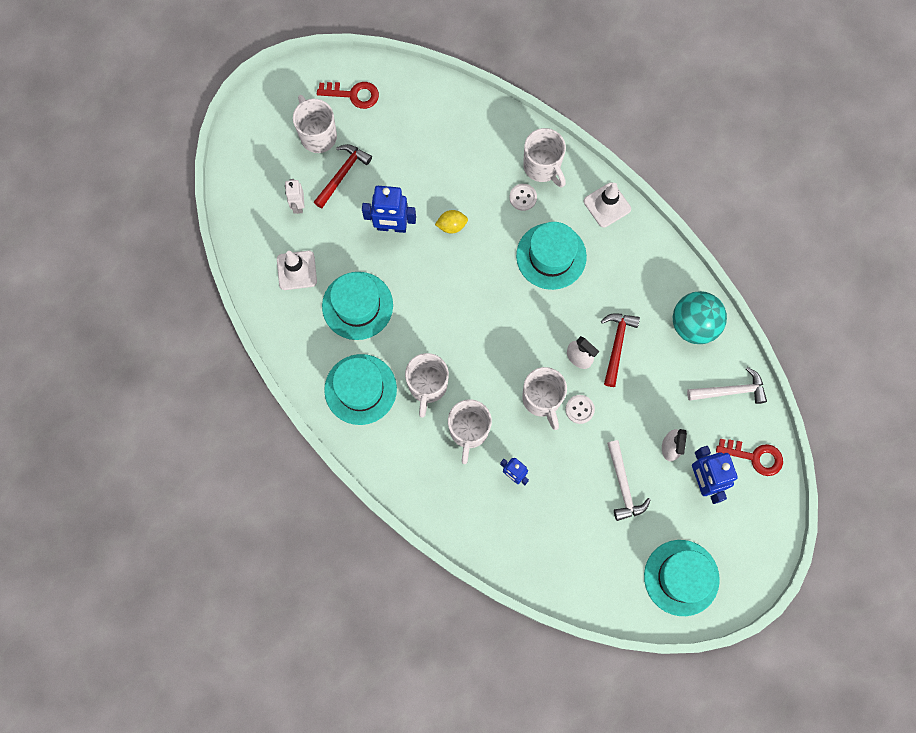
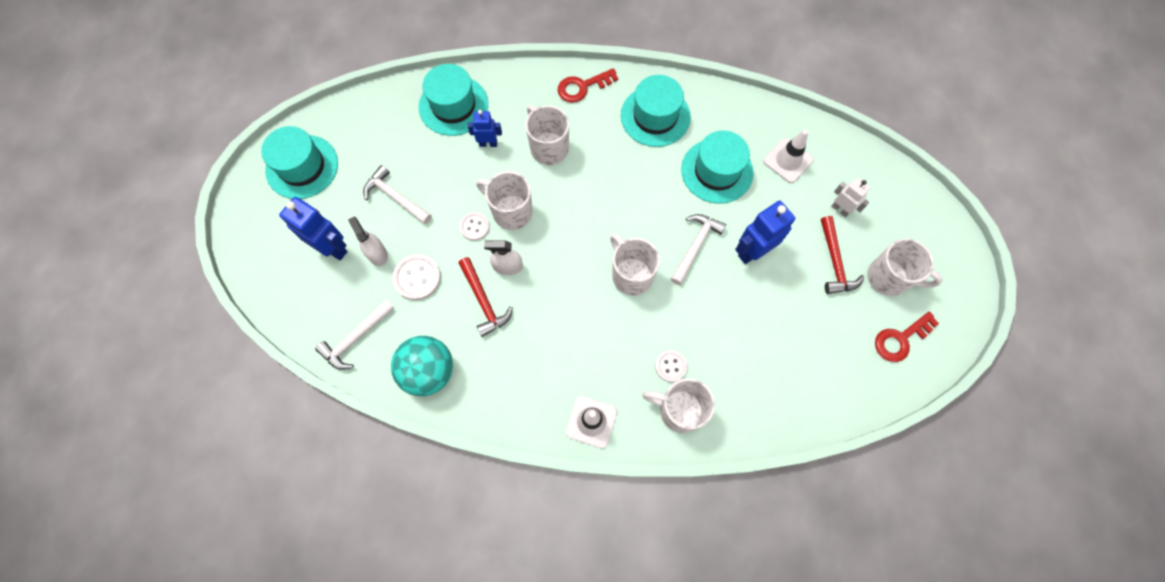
camera: 140 degrees right, 5 degrees down
(427, 386) = (608, 155): white mug -> white mug (631, 275)
(429, 263) = (695, 246): none -> white hammer
(451, 225) = (706, 292): yellow lemon -> none
(551, 256) = (601, 333): turquoise hat -> turquoise hat (453, 105)
(653, 402) = (417, 278): none -> white button
(755, 457) = (298, 299): red key -> red key (582, 87)

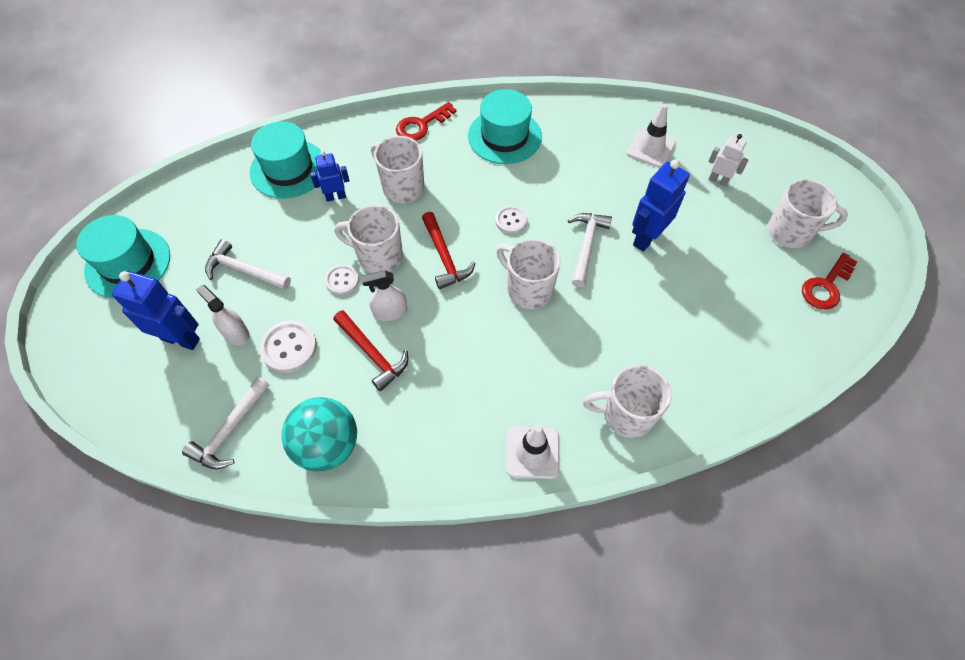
camera: 15 degrees left, 10 degrees down
(670, 366) = (601, 371): white button -> white button (511, 220)
(717, 171) = (583, 172): turquoise hat -> none
(834, 262) = (732, 229): red hammer -> red hammer (444, 257)

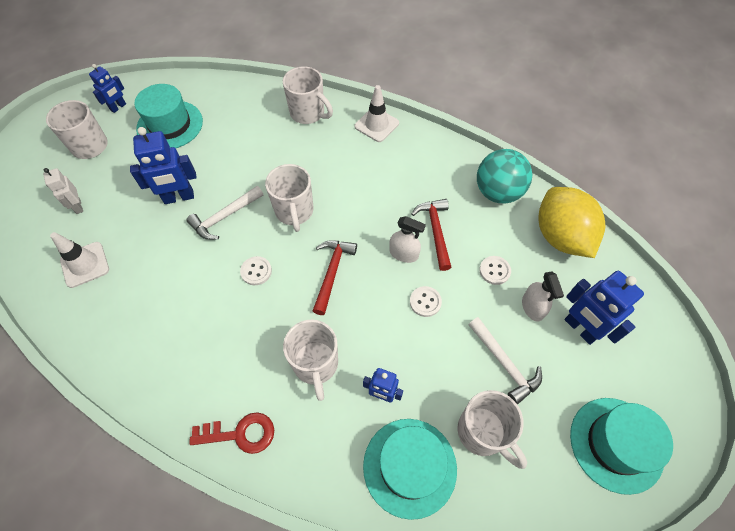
camera: 145 degrees left, 0 degrees up
(230, 430) = (560, 236): white hammer -> yellow lemon
(289, 347) = (494, 271): white button -> white button, size x0.65
(378, 256) = (383, 305): white mug -> white mug (483, 433)
(504, 136) = (180, 361): turquoise hat -> turquoise hat (170, 125)
(826, 286) = (118, 107): red key -> blue robot

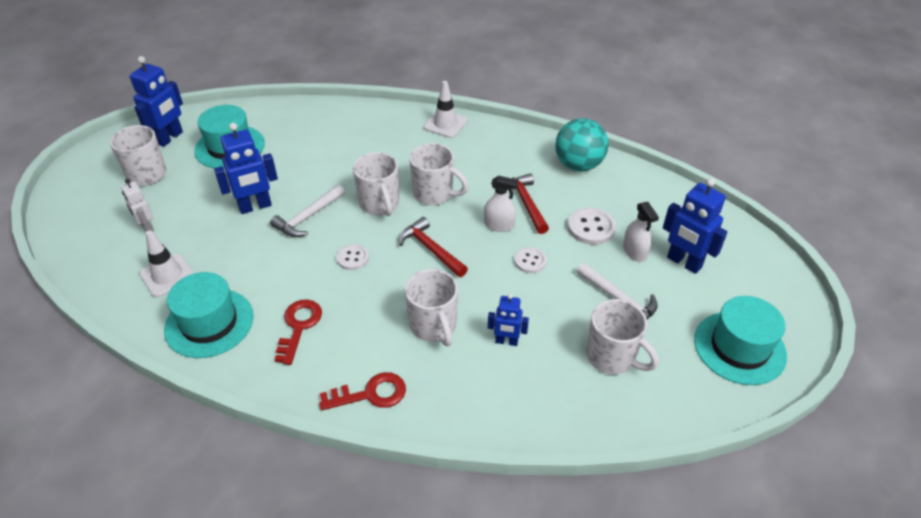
camera: 10 degrees left, 15 degrees down
(118, 107) = (170, 138): blue robot -> blue robot, size x1.66
(190, 343) = (299, 326): none -> red key
(308, 113) = (373, 122): white mug -> white mug (434, 194)
(332, 273) = (431, 249): red hammer -> red hammer turned 45 degrees counterclockwise
(409, 467) = (548, 395): turquoise hat -> turquoise hat (209, 323)
(494, 271) = (591, 228): white button -> white button, size x1.55
(560, 236) = (647, 193): yellow lemon -> none

